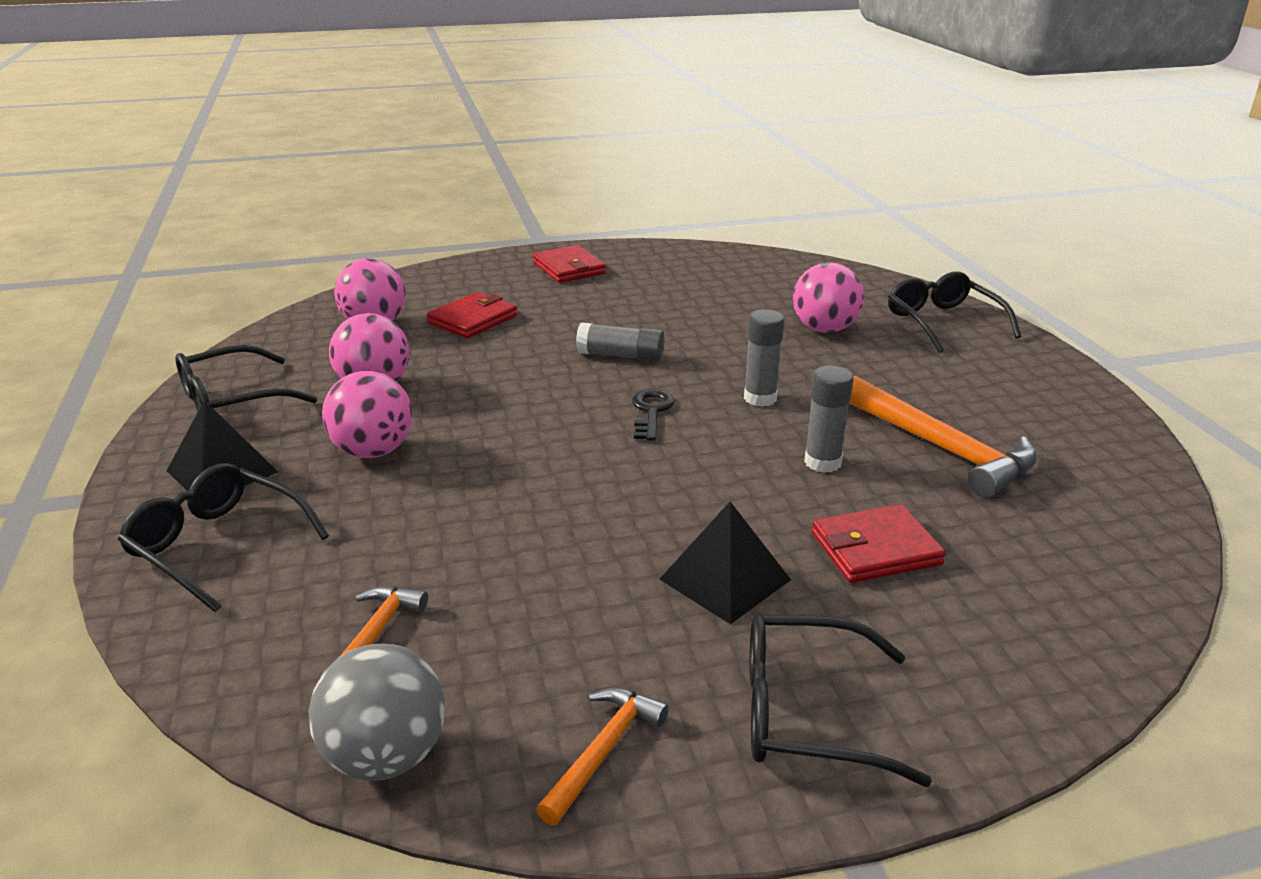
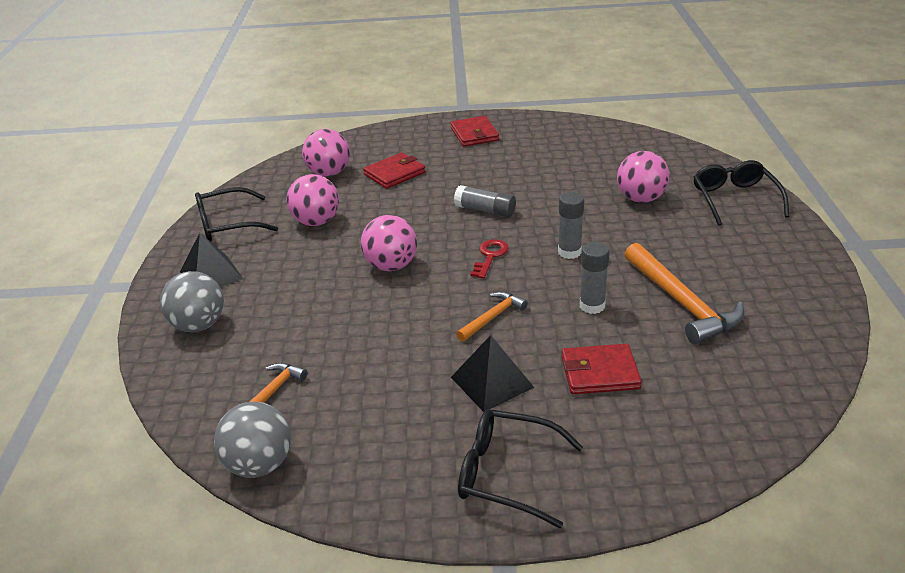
camera: 15 degrees right, 5 degrees up
(219, 545) = (199, 325): black glasses -> grey ball
(373, 451) = (303, 270): pink ball -> pink ball (391, 266)
(604, 751) = (379, 479): orange hammer -> orange hammer (492, 317)
(651, 412) = (490, 256): black key -> red key

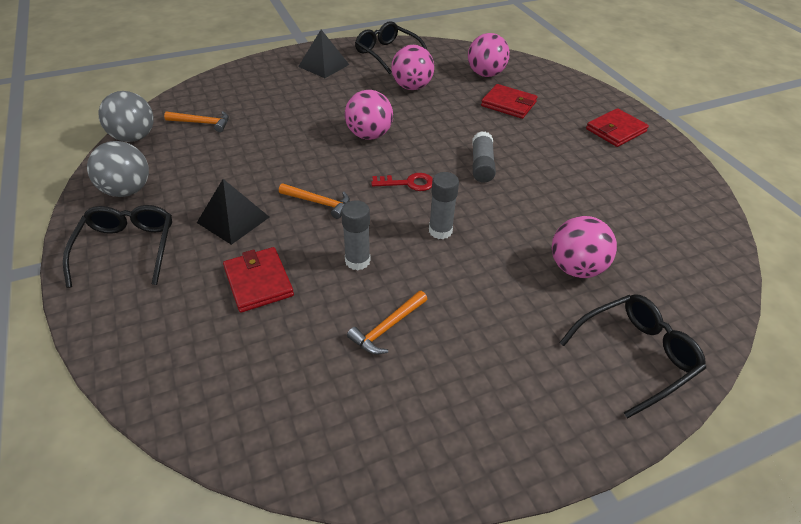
camera: 65 degrees right, 10 degrees up
(199, 325) = (267, 77): grey ball -> grey ball (127, 190)
(681, 303) = (387, 327): orange hammer -> orange hammer, size x0.54

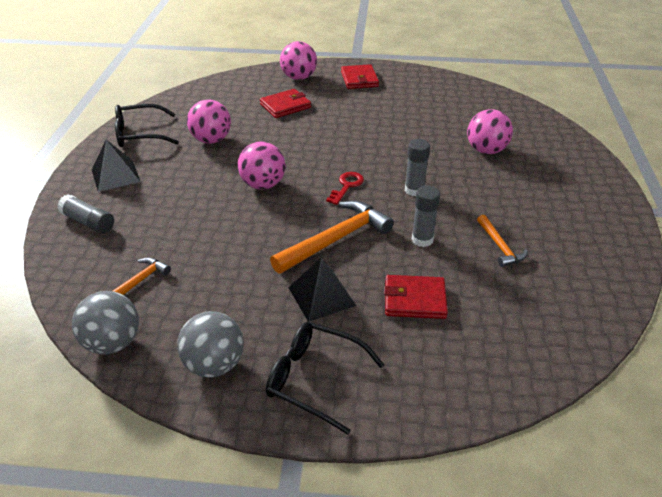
camera: 60 degrees left, 5 degrees down
(319, 203) = (336, 239): orange hammer -> orange hammer, size x1.83
(482, 165) = (352, 146): grey glue stick -> grey glue stick (88, 222)
(485, 74) = (232, 100): pink ball -> pink ball (299, 78)
(634, 356) = (567, 160): black glasses -> none

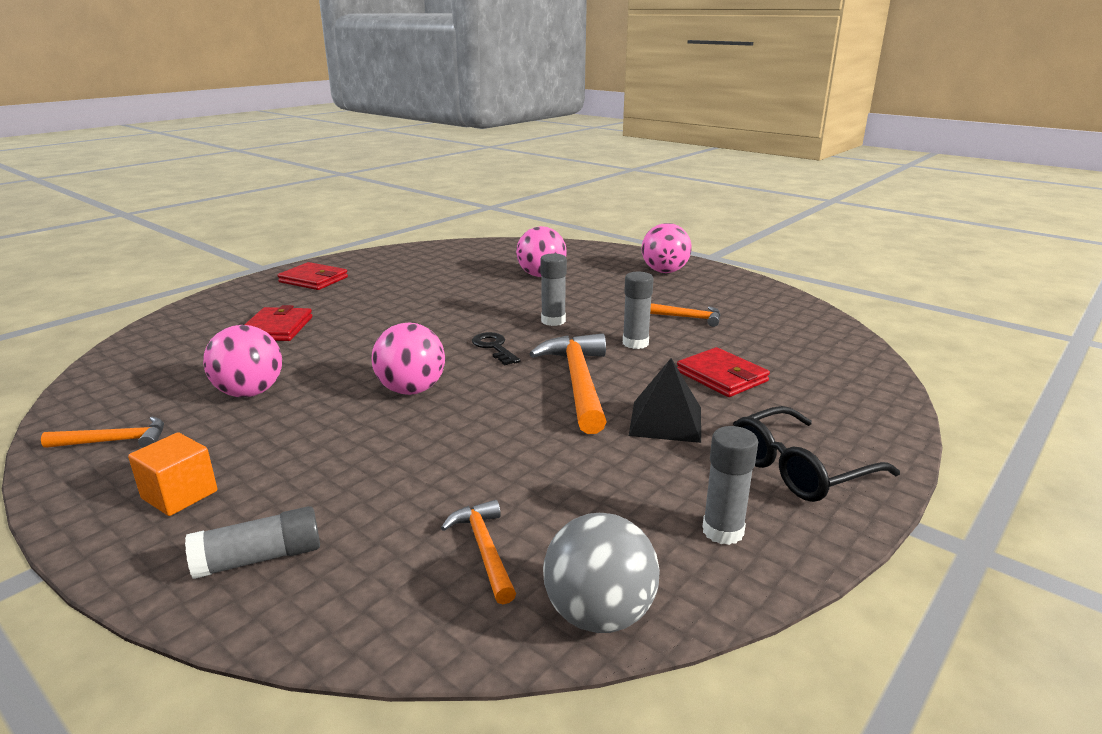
camera: 55 degrees left, 15 degrees down
(115, 175) = (179, 495): black pyramid -> orange cube
(140, 134) = (115, 441): black glasses -> orange hammer
(214, 364) = (723, 531): grey ball -> grey glue stick
(299, 78) = (236, 304): pink ball -> pink ball (664, 271)
(346, 186) = (494, 347): red key -> black key
(414, 299) = (721, 376): red wallet -> red wallet turned 75 degrees counterclockwise

